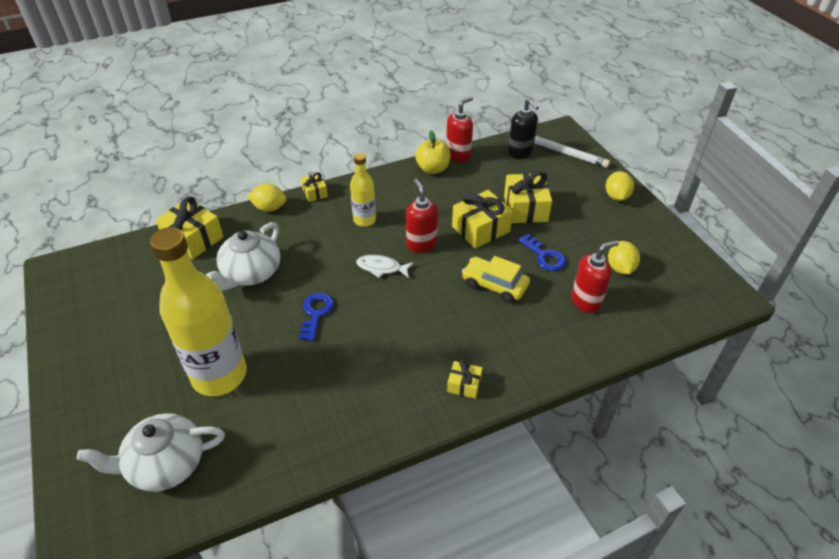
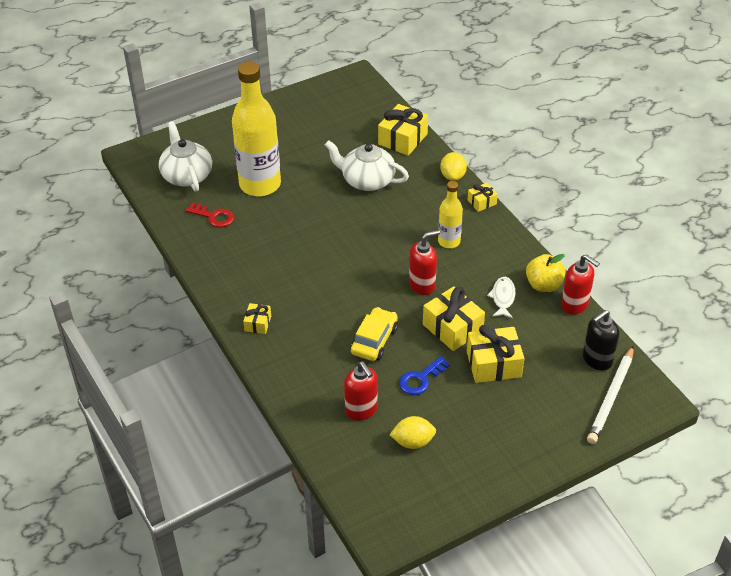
camera: 85 degrees right, 0 degrees up
(265, 429) = (214, 217): none -> red key
(316, 313) = (326, 226): blue key -> none
(381, 268) = (385, 260): white fish -> white fish (503, 297)
(616, 196) = (534, 448): yellow lemon -> none

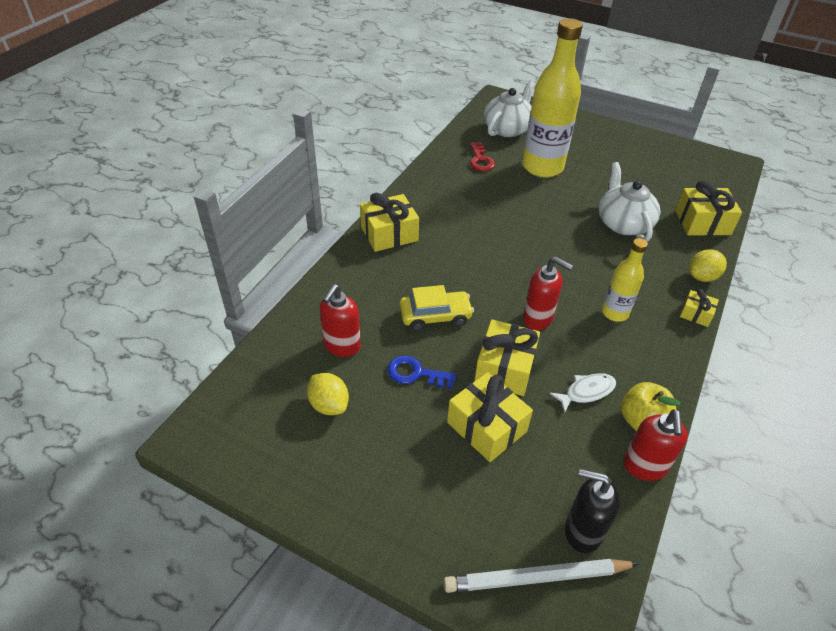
camera: 55 degrees right, 0 degrees up
(258, 323) = (389, 234): yellow gift -> yellow gift, size x1.87

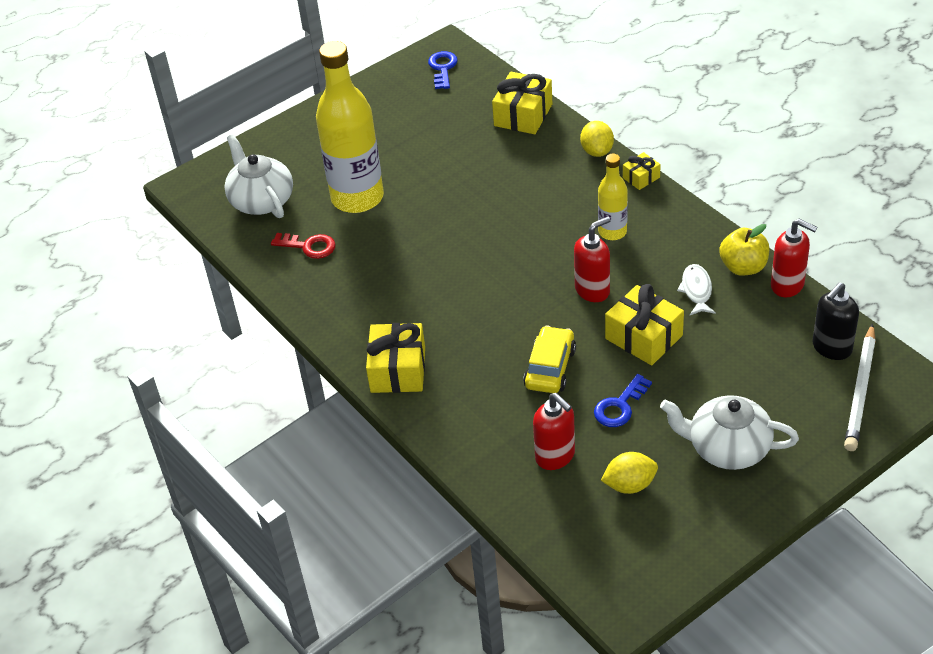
camera: 60 degrees left, 0 degrees up
(486, 427) = (706, 373): yellow gift -> none
(623, 223) = (491, 172): white teapot -> white teapot (727, 448)
(710, 168) = (443, 68): none -> blue key

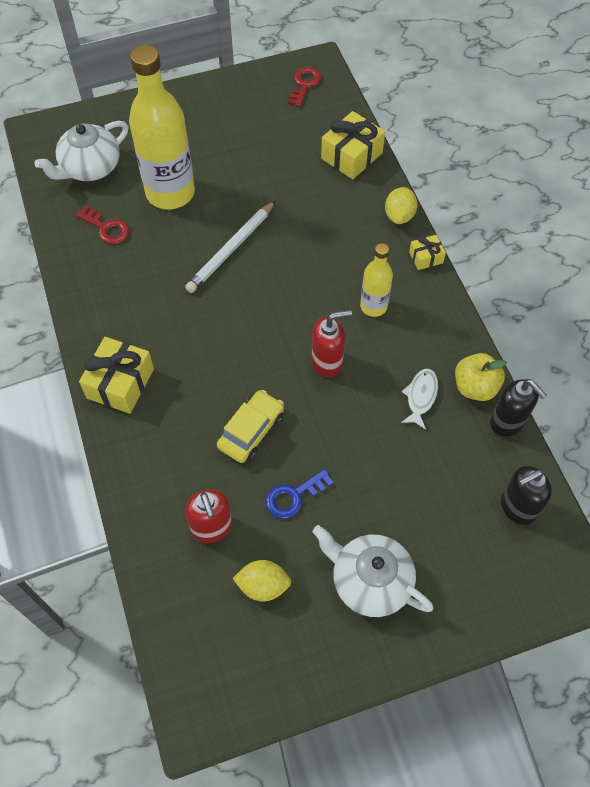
camera: 15 degrees right, 15 degrees up
(261, 200) = (90, 168): white teapot -> white teapot turned 120 degrees counterclockwise
(443, 68) = (304, 85): blue key -> red key
(643, 337) = (349, 430): yellow gift -> none
(788, 285) = (507, 422): red soap dispenser -> black soap dispenser
(860, 391) = (523, 566): white pencil -> white pencil (231, 249)

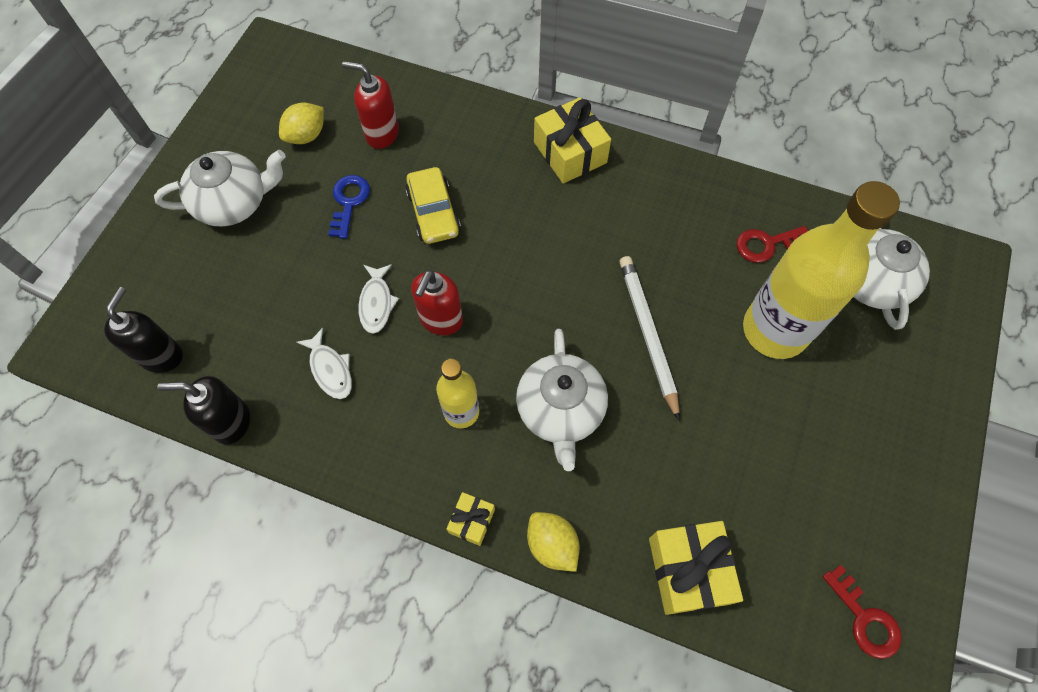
camera: 130 degrees right, 5 degrees up
(322, 260) = (560, 410): none -> white teapot
(352, 409) = (376, 303): none -> white fish
(475, 387) = (290, 426): yellow apple -> none

